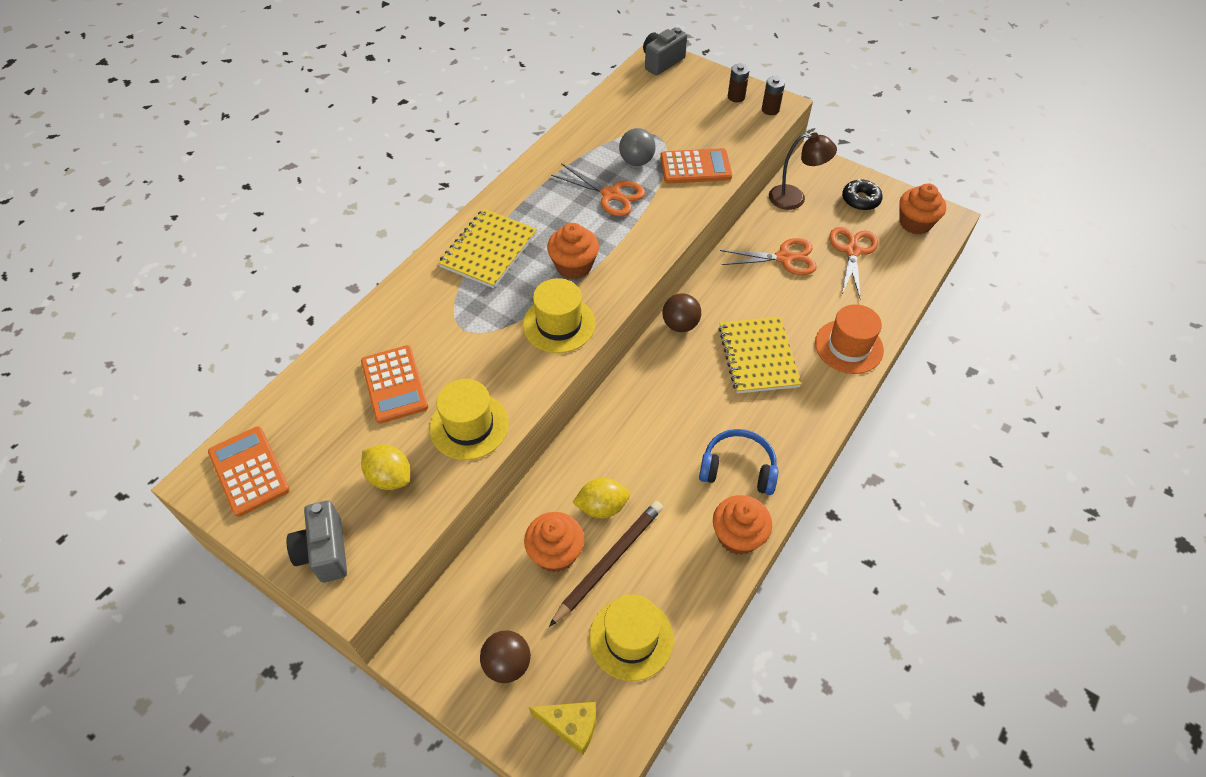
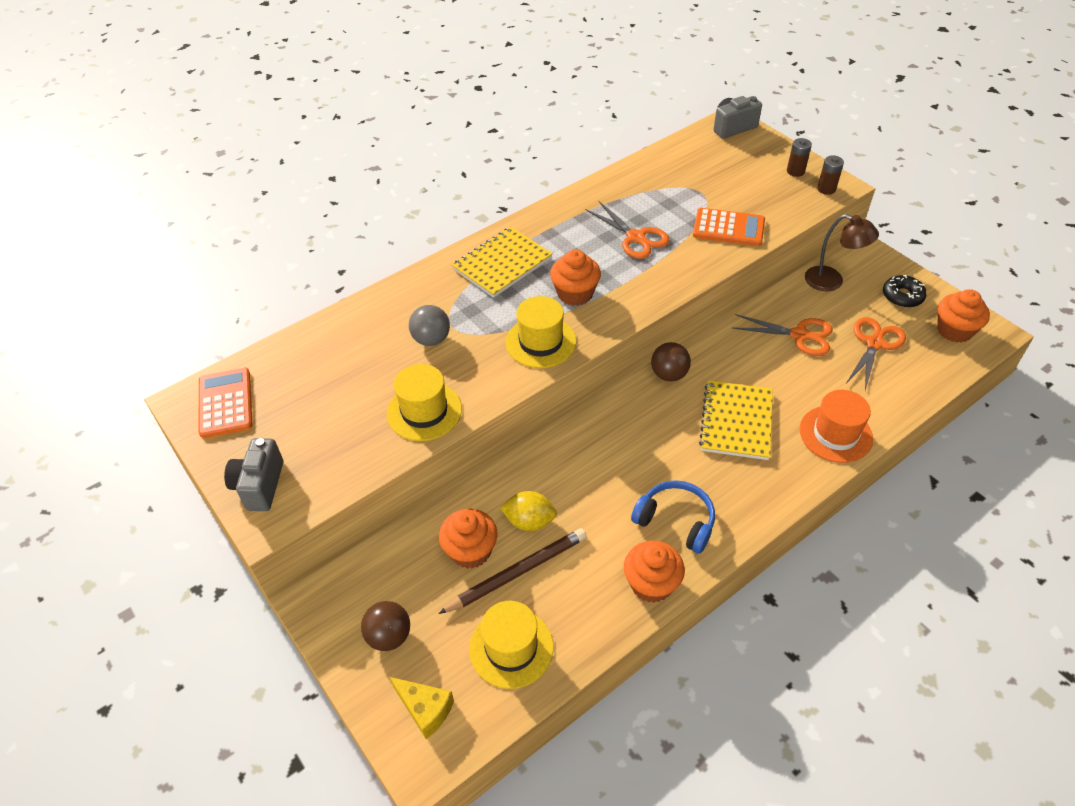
camera: 20 degrees right, 5 degrees down
(390, 477) = (338, 438): yellow lemon -> none
(394, 384) = (374, 360): orange calculator -> none
(636, 161) = (672, 212): grey ball -> grey ball (431, 339)

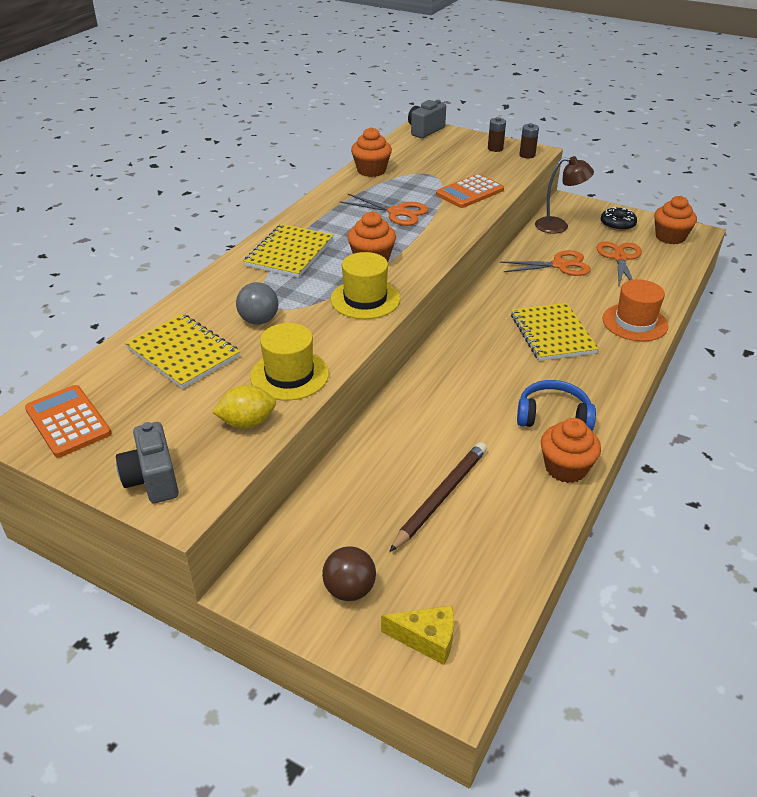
camera: 25 degrees left, 10 degrees down
(349, 357) = (183, 353): none -> yellow notebook
(470, 551) = (385, 493): orange cupcake -> orange cupcake (371, 170)
(511, 648) = (476, 558): yellow hat -> none
(529, 521) = (425, 454): yellow lemon -> yellow lemon (247, 423)
(669, 374) = (474, 315): brown ball -> none
(728, 228) = (470, 192): orange calculator -> orange calculator turned 150 degrees clockwise

